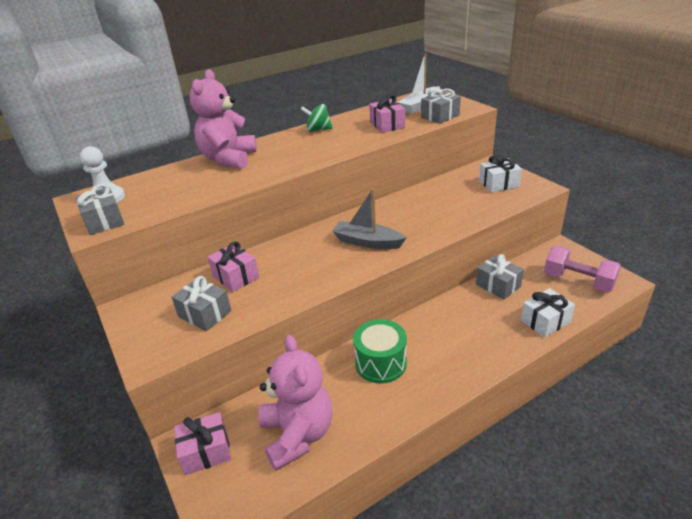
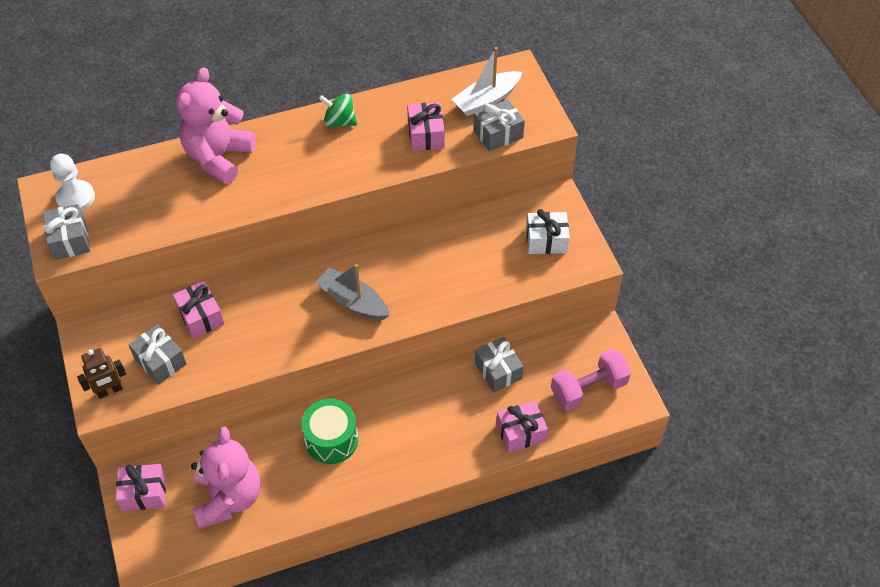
camera: 10 degrees right, 20 degrees up
(157, 346) = (109, 391): none -> brown robot
(545, 321) = (520, 432): white gift -> pink gift
(578, 281) = (588, 388): pink dumbbell -> pink dumbbell turned 75 degrees counterclockwise

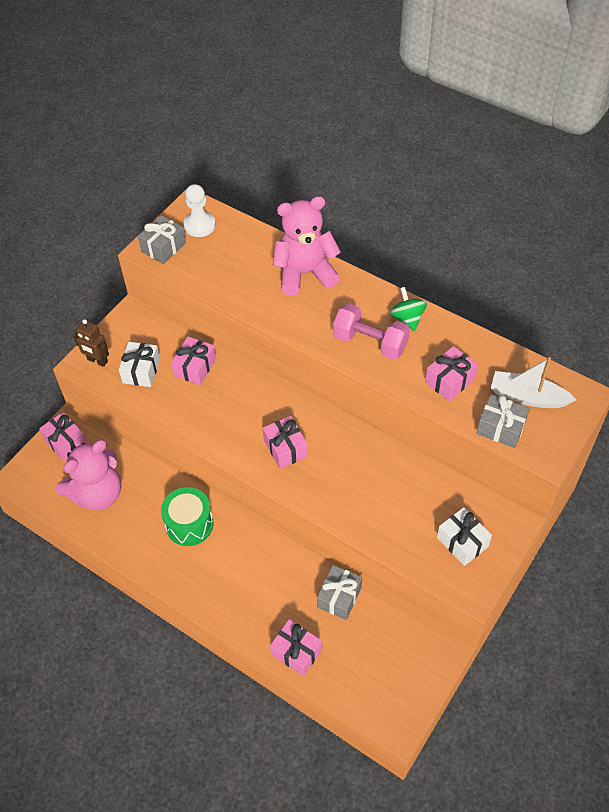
camera: 55 degrees right, 0 degrees up
(160, 361) = (141, 371): grey gift -> white gift
(353, 301) = (285, 448): grey boat -> pink gift
(588, 388) = (379, 678): pink dumbbell -> pink dumbbell (370, 342)

